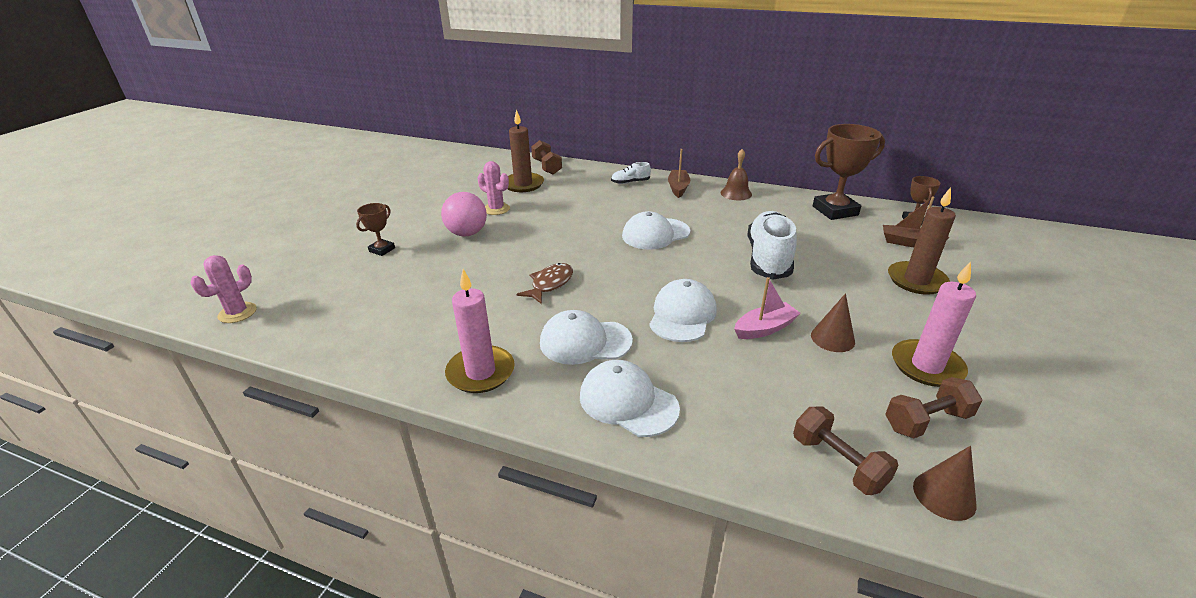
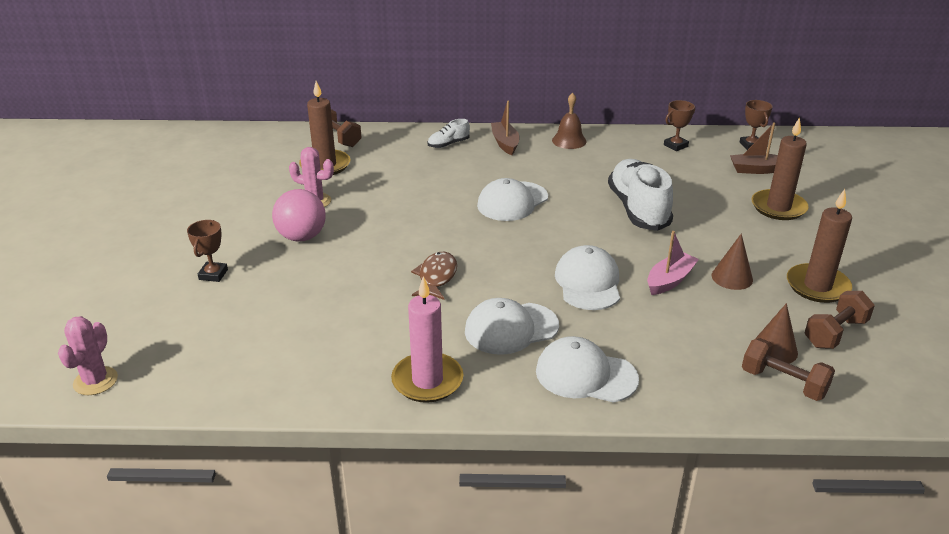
camera: 20 degrees left, 0 degrees up
(835, 211) = (675, 146): brown trophy -> brown trophy, size x0.51
(926, 366) = (817, 286): pink candle -> brown candle
(944, 495) = (869, 387): brown cone -> brown cone (774, 349)

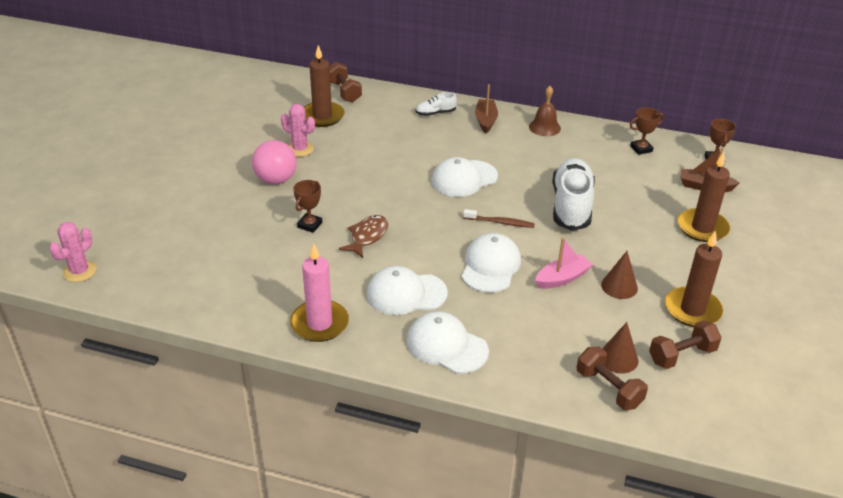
camera: 15 degrees right, 5 degrees up
(213, 274) = (195, 200): brown trophy -> brown trophy (309, 225)
(574, 237) = (500, 222): none -> brown toothbrush

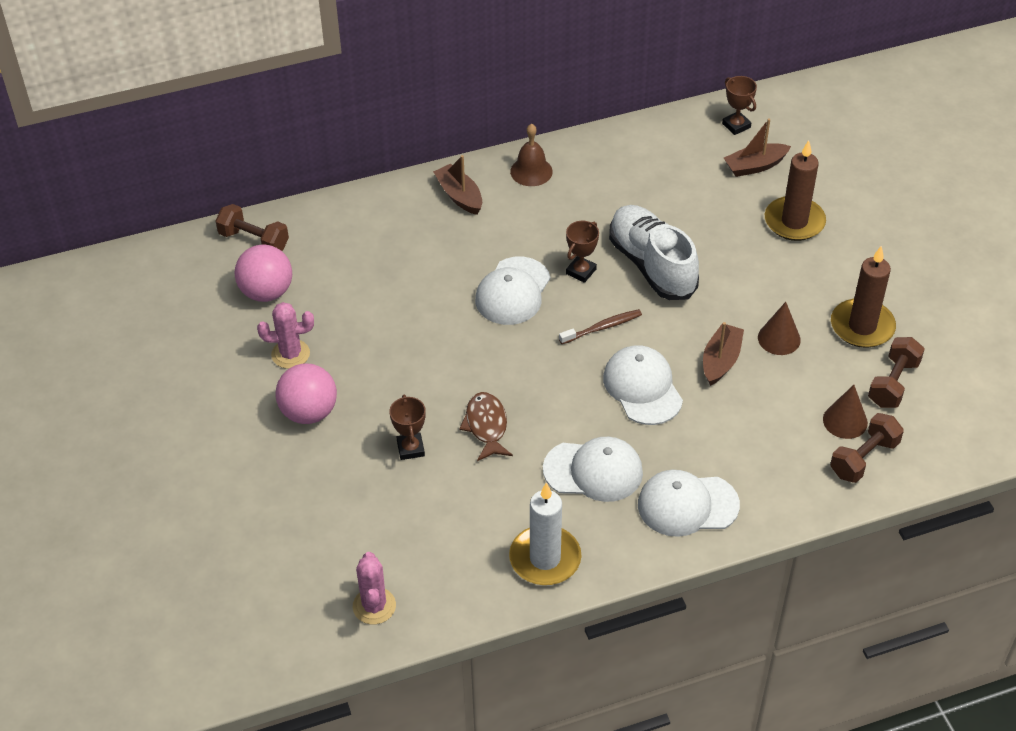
camera: 35 degrees left, 10 degrees up
(79, 271) = (220, 664): pink cactus -> pink cactus (374, 606)
(319, 323) = (545, 558): pink candle -> white candle
(322, 116) = (266, 292): brown candle -> pink ball
(406, 294) = (593, 471): white cap -> white cap turned 135 degrees counterclockwise
(435, 113) = (393, 215): white shoe -> none
(562, 278) = (721, 361): pink boat -> brown boat
(608, 389) = (864, 458): brown dumbbell -> brown dumbbell turned 60 degrees counterclockwise
(641, 149) = (654, 148): brown trophy -> brown trophy (581, 271)

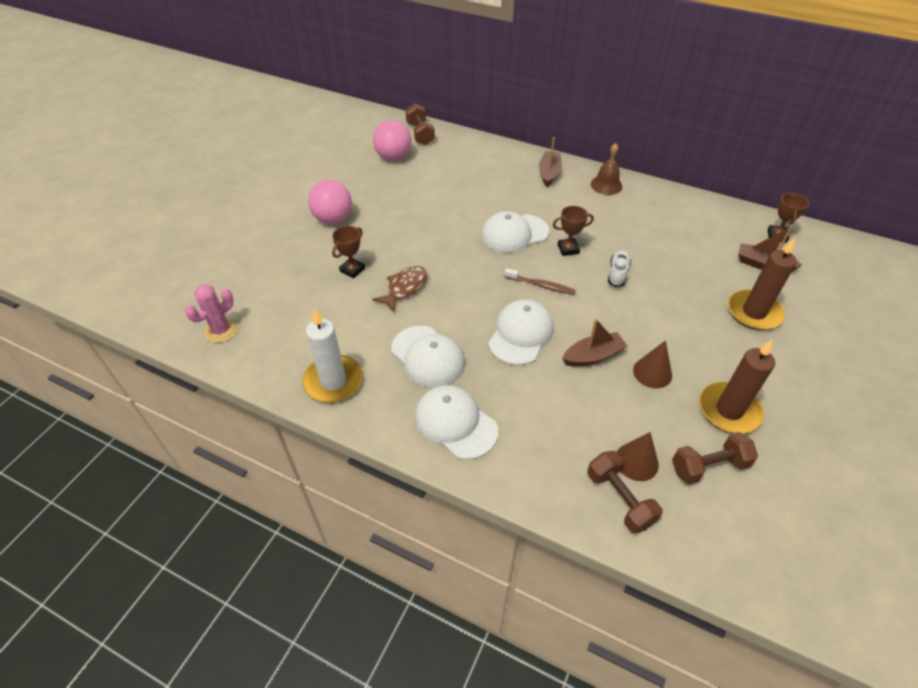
camera: 45 degrees right, 0 degrees up
(290, 354) = (364, 189): pink cactus -> none
(652, 265) = (617, 273): white shoe -> white shoe, size x0.46
(864, 458) = (619, 499): brown dumbbell -> brown dumbbell turned 60 degrees clockwise

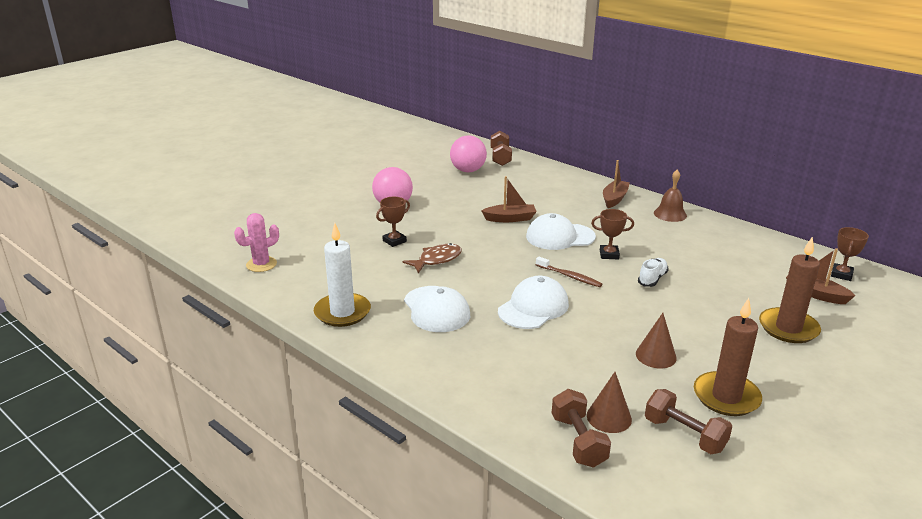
camera: 15 degrees right, 20 degrees down
(455, 423) = (441, 359): white cap -> none
(593, 356) = (599, 334): brown boat -> brown boat (510, 218)
(708, 466) = (684, 435): brown dumbbell -> brown dumbbell turned 45 degrees clockwise

